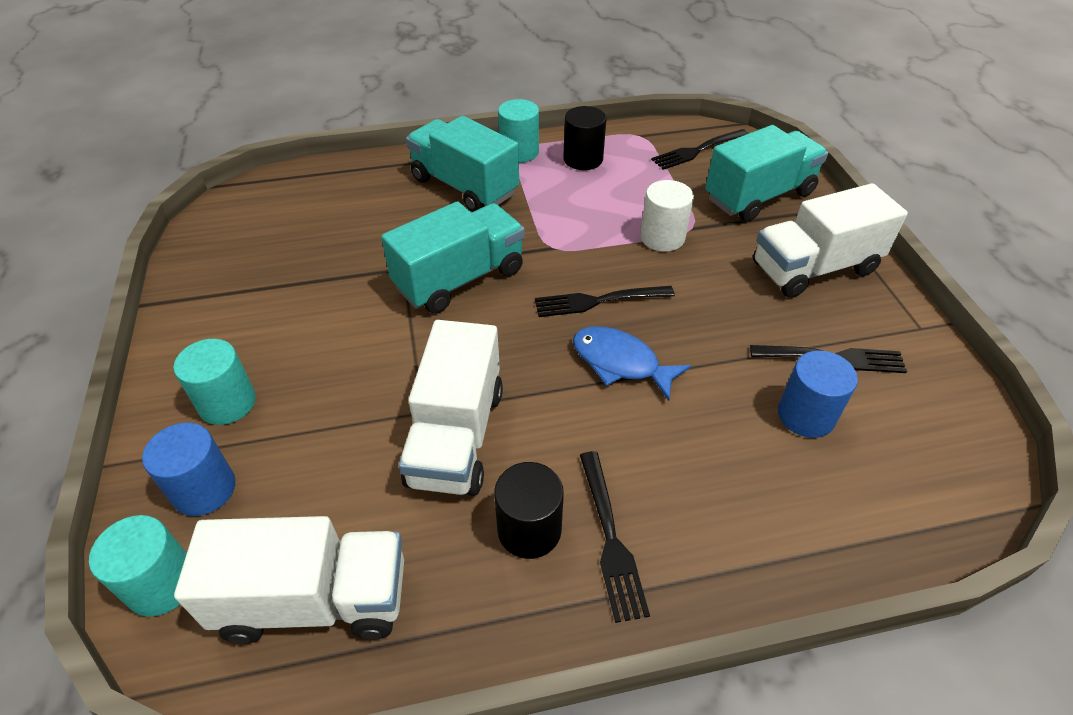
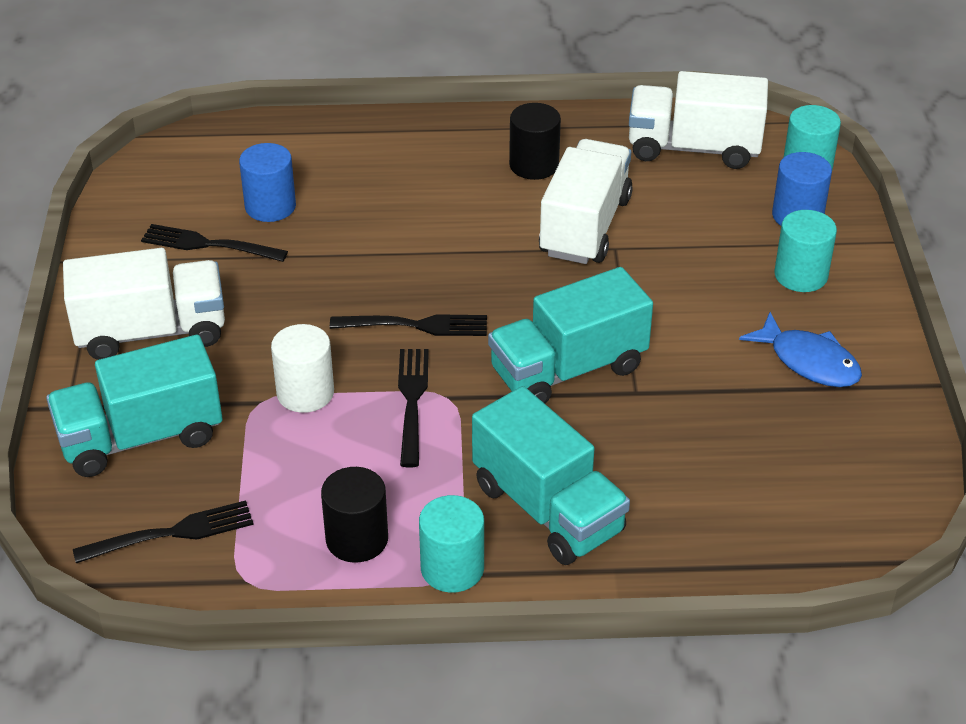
camera: 170 degrees left, 5 degrees down
(610, 538) = (474, 154): black fork -> black fork (412, 401)
(620, 363) = (417, 264): blue fish -> blue fish (809, 361)

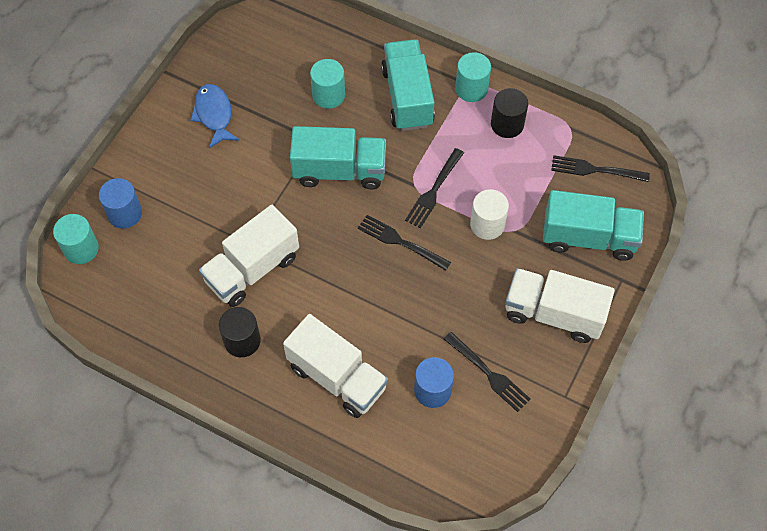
camera: 150 degrees left, 20 degrees up
(693, 148) = (132, 302): white truck -> white truck (337, 377)
(801, 275) = (165, 170): turquoise cylinder -> turquoise cylinder (328, 95)

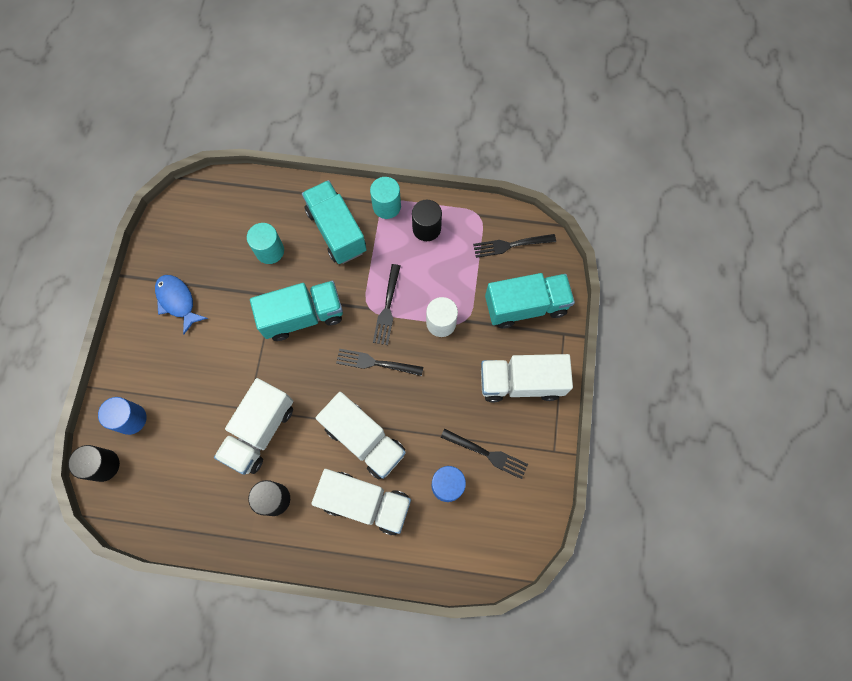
camera: 20 degrees left, 10 degrees up
(81, 249) = (104, 465): turquoise cylinder -> black cylinder
(359, 314) = (364, 440): none -> white truck

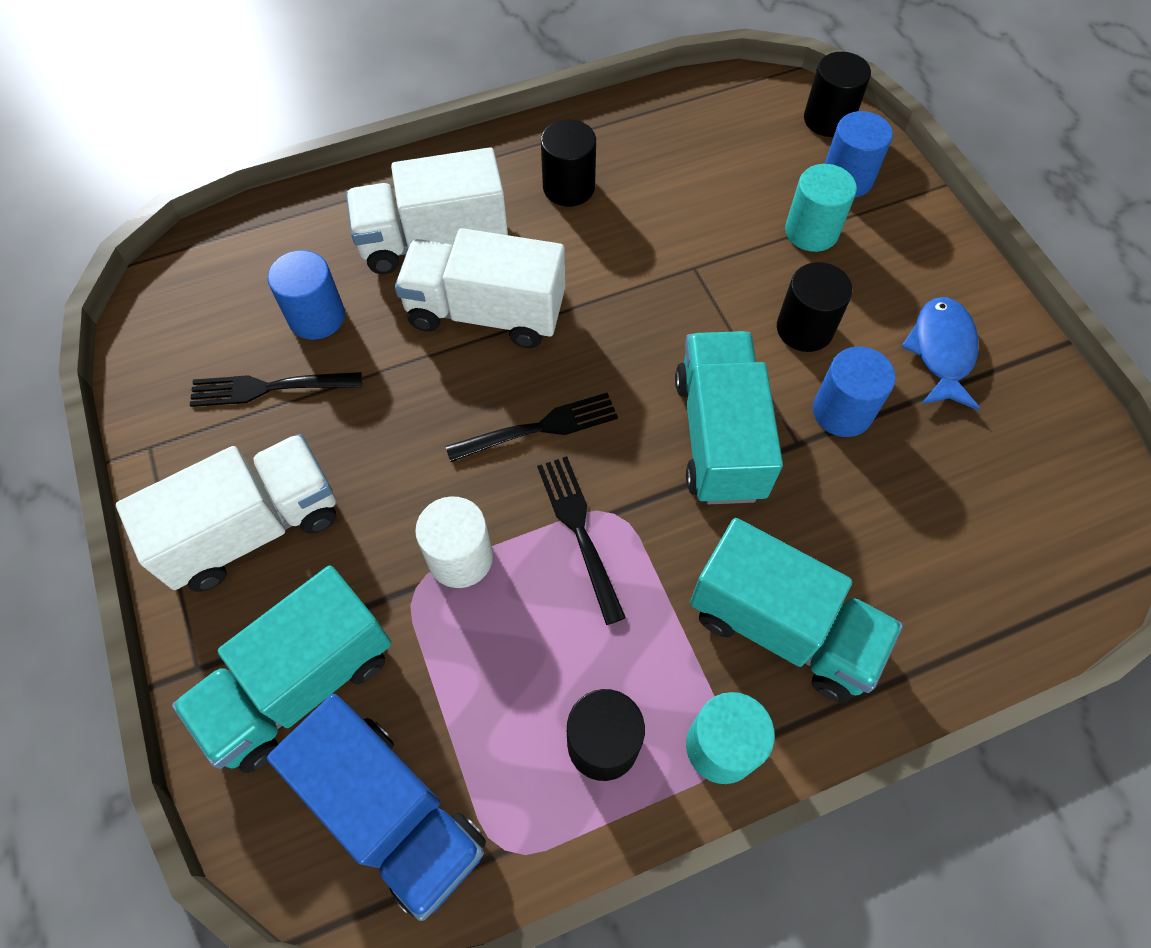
camera: 150 degrees right, 10 degrees down
(177, 301) = (941, 352): blue fish -> blue fish turned 105 degrees counterclockwise
(225, 346) = (804, 328): none -> black cylinder
(243, 298) = (842, 411): none -> blue cylinder
(260, 431) = (653, 249): white truck -> none
(270, 251) = (872, 516): turquoise cylinder -> turquoise cylinder (811, 231)
(303, 316) = (719, 436): turquoise truck -> turquoise truck turned 135 degrees clockwise
(510, 245) = (393, 813): black fork -> blue truck

